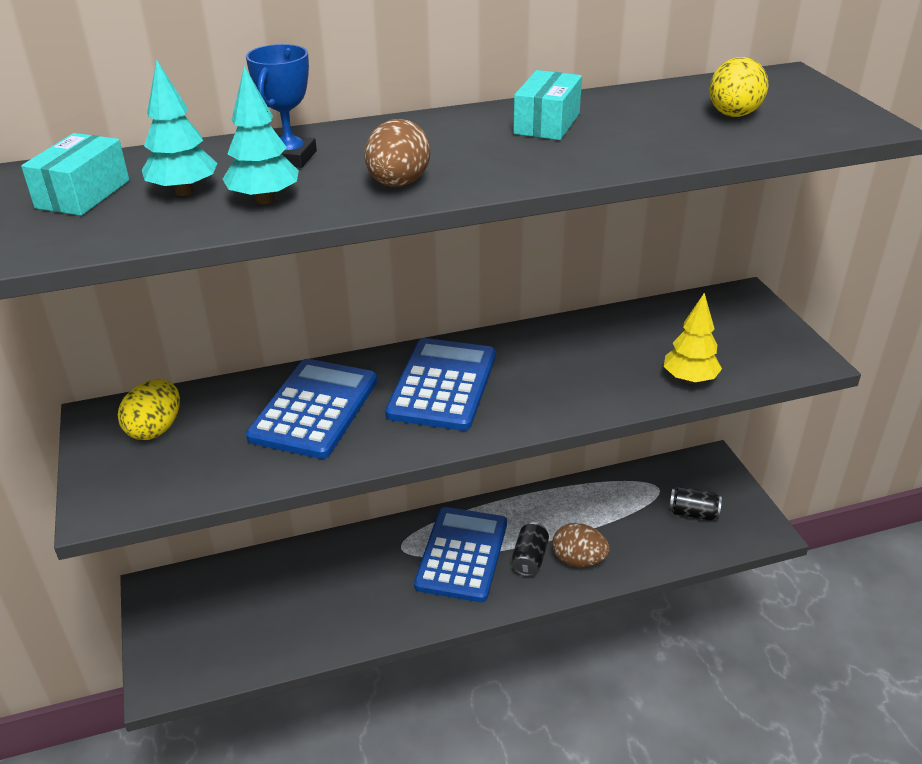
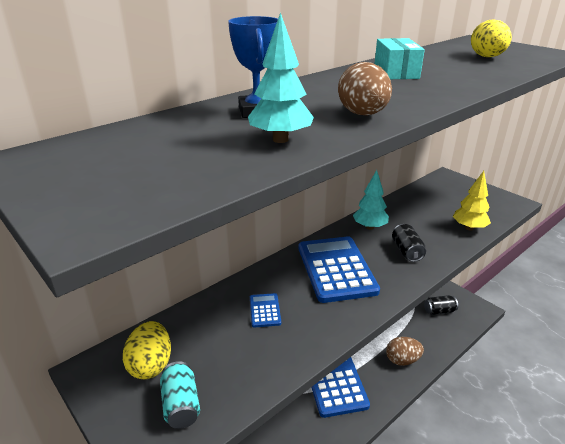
camera: 25 degrees left, 5 degrees down
(83, 194) = (108, 162): turquoise box -> none
(157, 475) = (181, 405): none -> turquoise can
(184, 192) = (203, 145): turquoise tree -> turquoise tree (369, 227)
(314, 409) = (264, 310): blue calculator -> blue calculator, size x0.43
(529, 558) = (375, 369): black can -> black can (407, 251)

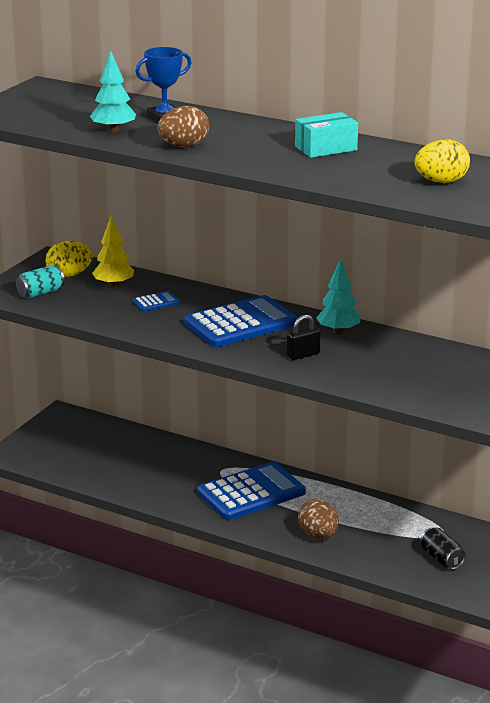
camera: 70 degrees right, 5 degrees down
(407, 251) = (303, 355): black can -> black padlock
(469, 228) = (388, 388): yellow tree -> yellow tree (114, 286)

